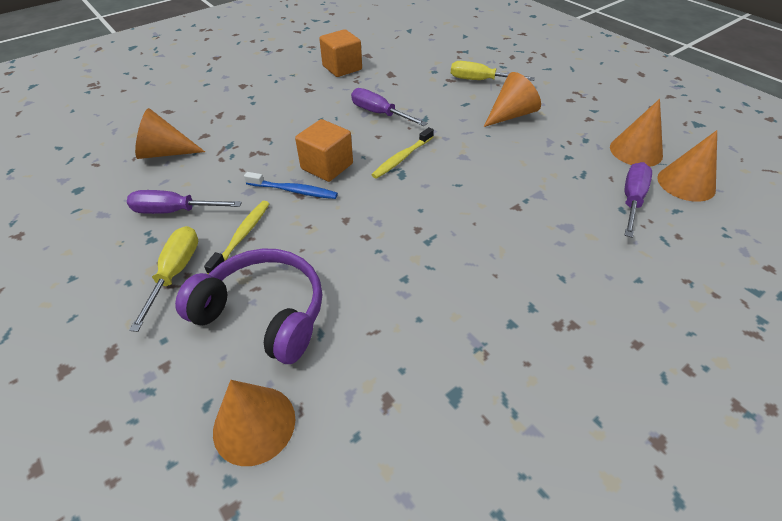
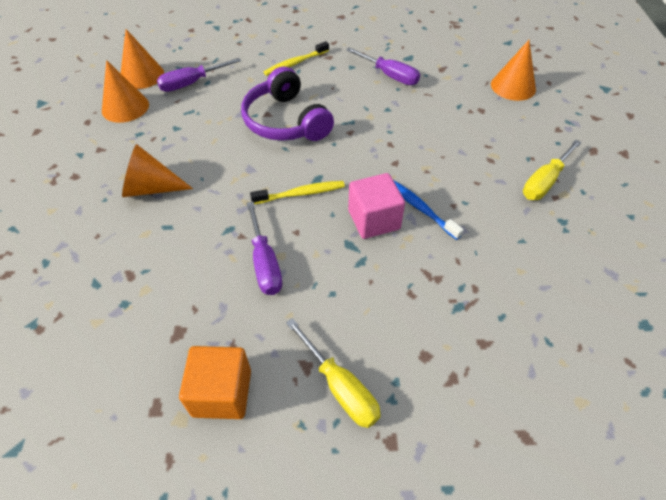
camera: 145 degrees left, 5 degrees up
(165, 153) = (539, 335): orange cone -> none
(174, 211) = (538, 241): purple screwdriver -> purple screwdriver (390, 76)
(242, 236) = (484, 187): yellow toothbrush -> yellow toothbrush (295, 63)
(264, 313) = (488, 129): purple headphones -> purple headphones (285, 121)
(327, 166) = (374, 220): orange cube -> pink cube
(479, 80) = (104, 253): yellow screwdriver -> yellow screwdriver (341, 388)

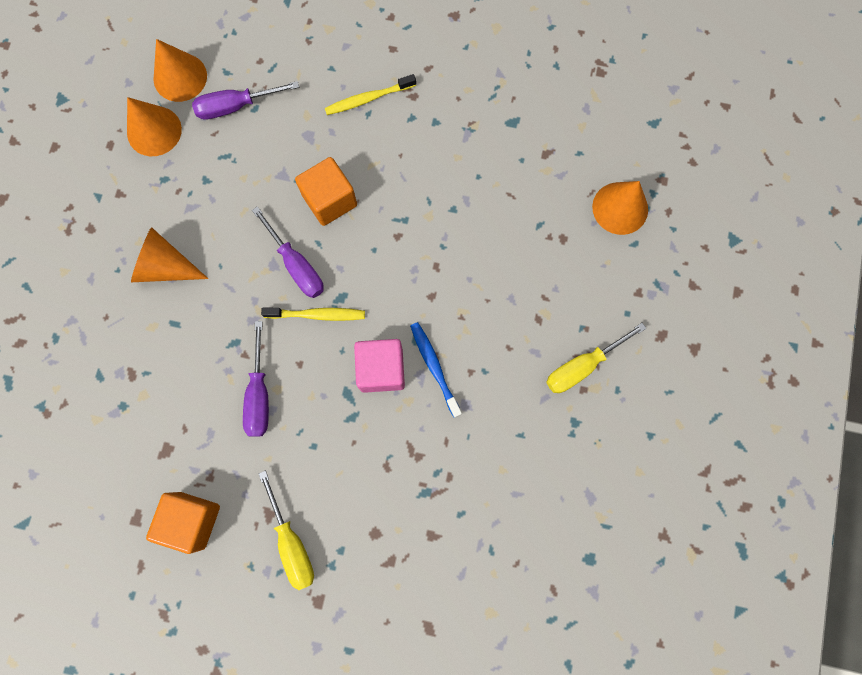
camera: 15 degrees right, 25 degrees up
(285, 121) = (330, 200): purple headphones -> orange cube
(390, 76) = (477, 151): purple screwdriver -> purple screwdriver (297, 266)

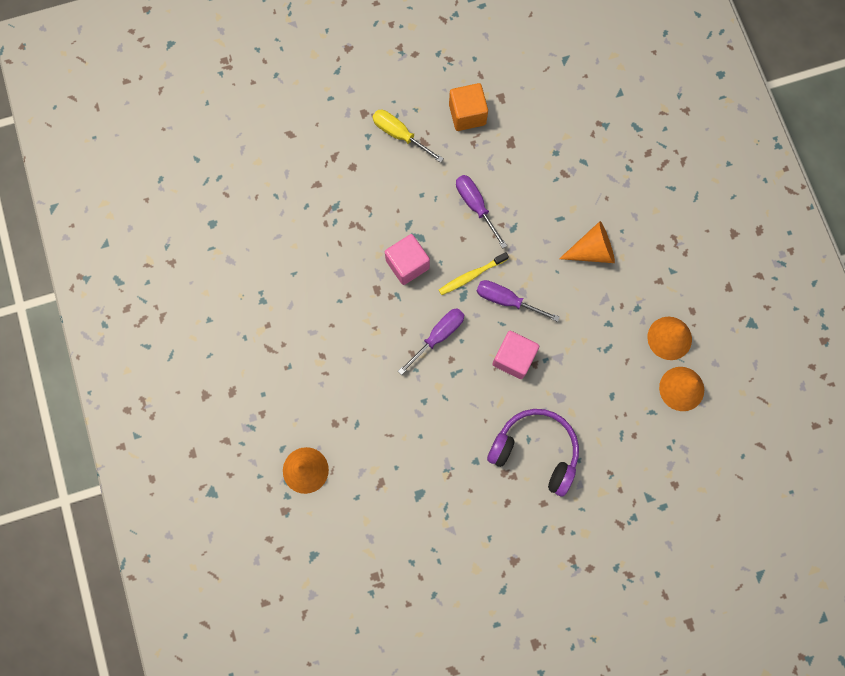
camera: 150 degrees right, 0 degrees up
(235, 106) = (626, 389): purple screwdriver -> purple screwdriver (438, 335)
(330, 200) = (513, 358): orange cube -> pink cube
(368, 99) = (535, 451): yellow toothbrush -> purple headphones
(434, 367) = (374, 285): blue toothbrush -> none
(581, 366) = (276, 339): yellow screwdriver -> none

